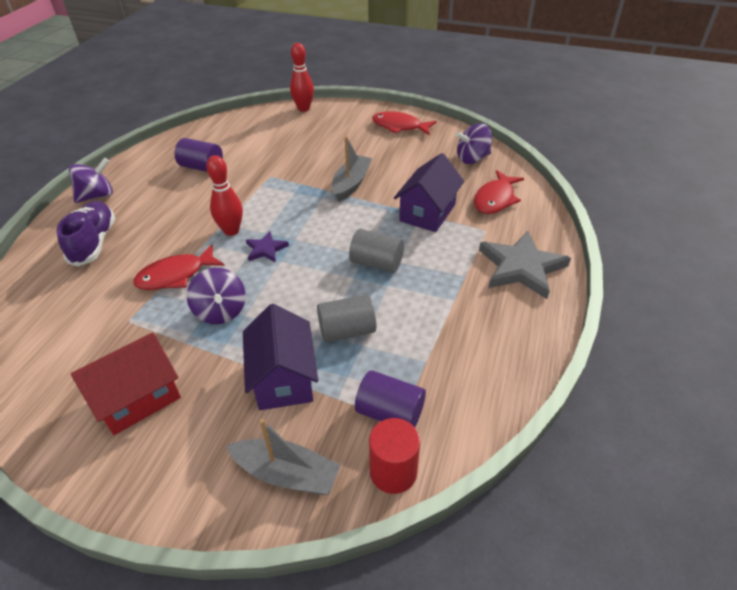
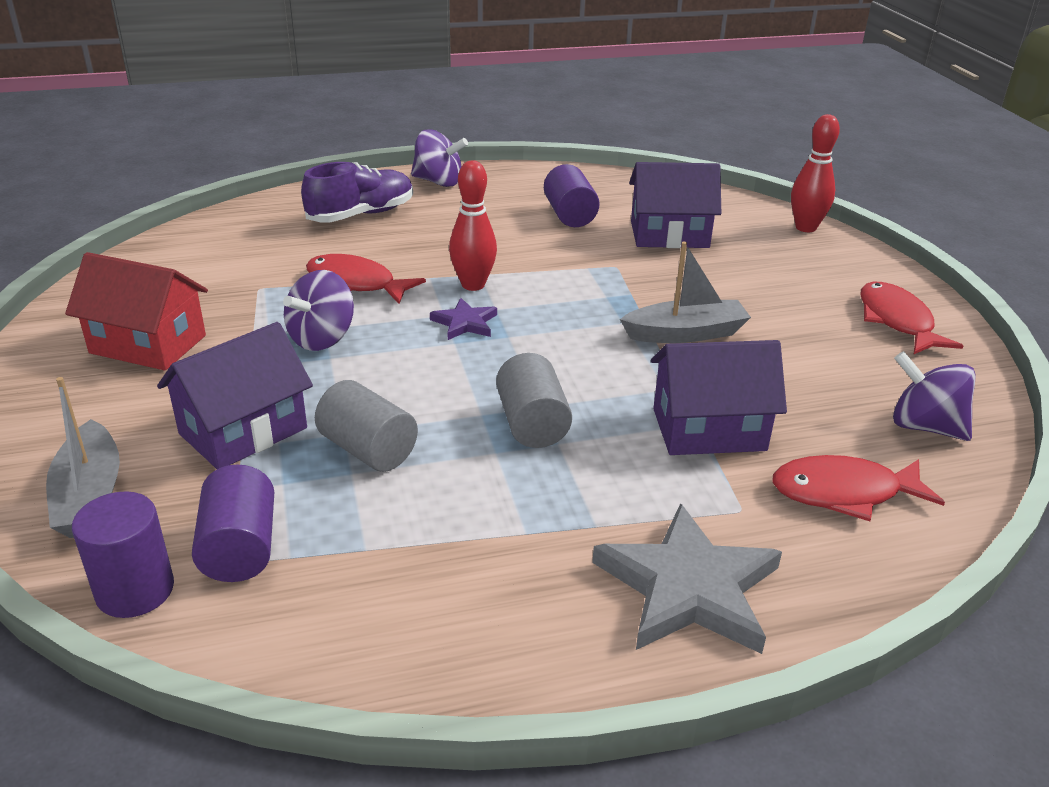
camera: 55 degrees right, 10 degrees down
(262, 147) = (669, 235): none -> purple house
(393, 472) = (135, 590): red cylinder -> purple cylinder

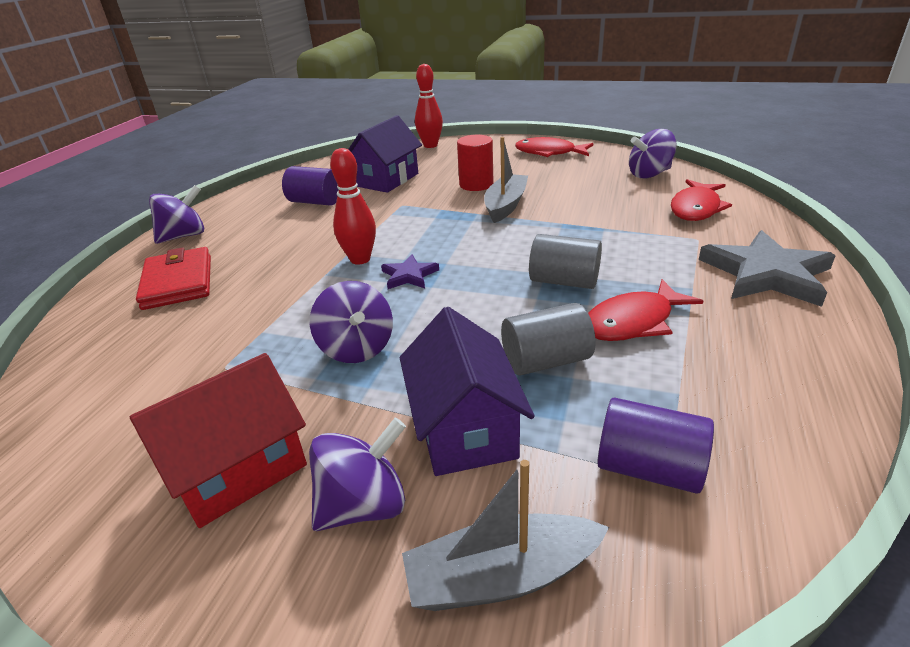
camera: 55 degrees left, 0 degrees up
(90, 496) = (501, 576): grey boat -> grey boat turned 150 degrees clockwise
(135, 411) = (364, 505): none -> purple spinning top
(135, 590) = (688, 563): purple cylinder -> none
(356, 284) = (289, 310): red fish -> red fish (633, 322)
(361, 215) = (178, 282): purple shoe -> red wallet
(709, 429) = (613, 226): purple house -> none
(722, 296) = (476, 185): none -> red cylinder

